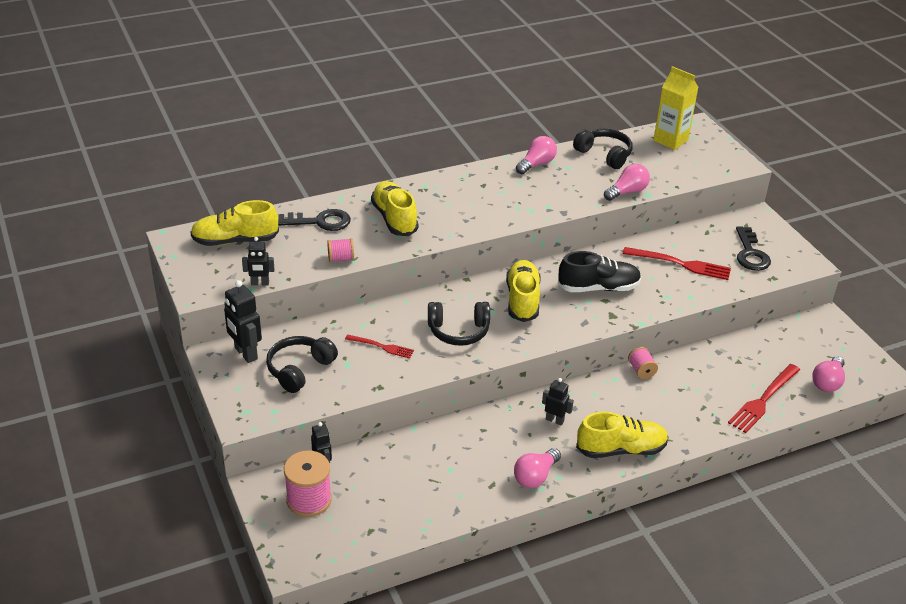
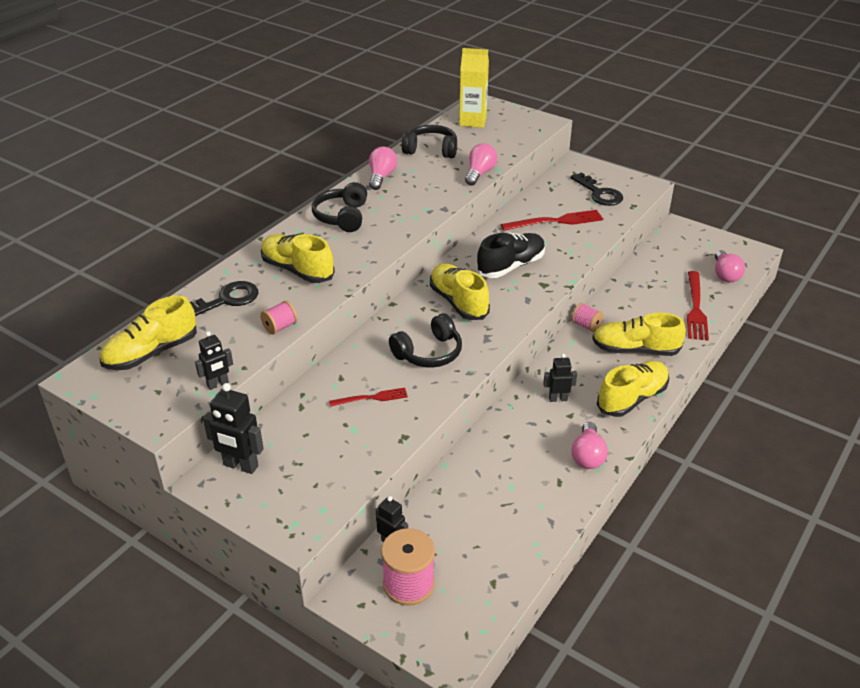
camera: 30 degrees left, 0 degrees up
(299, 369) = (311, 456): black headphones -> black headphones (342, 217)
(666, 411) = (635, 350): none -> yellow shoe

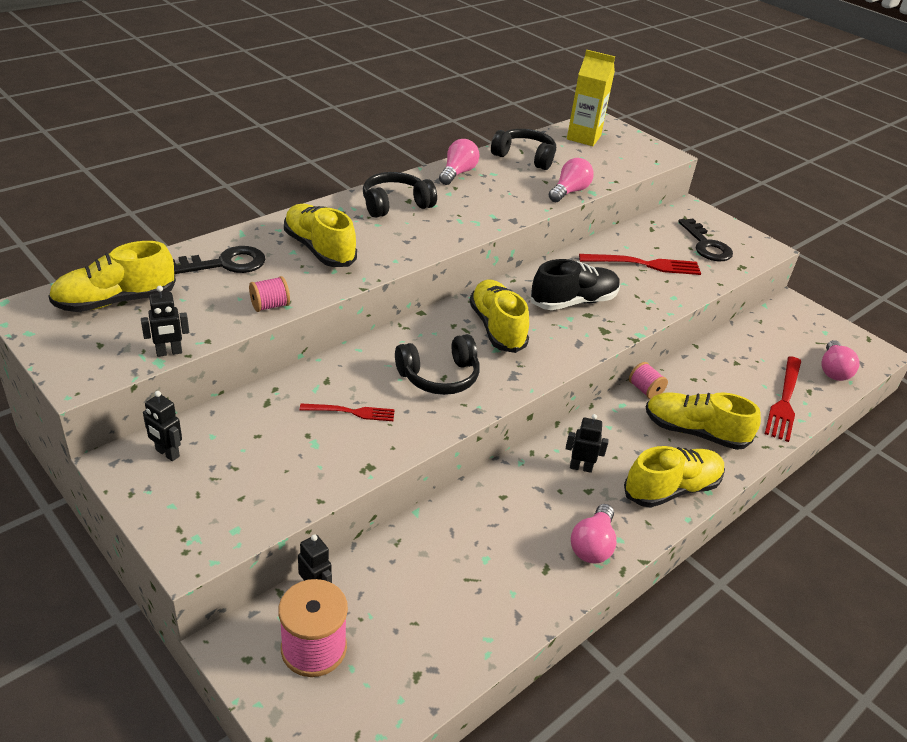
camera: 10 degrees right, 0 degrees up
(240, 466) = (167, 453): black robot -> black robot, size x0.62
(342, 217) = (395, 204): black headphones -> black headphones turned 45 degrees clockwise

